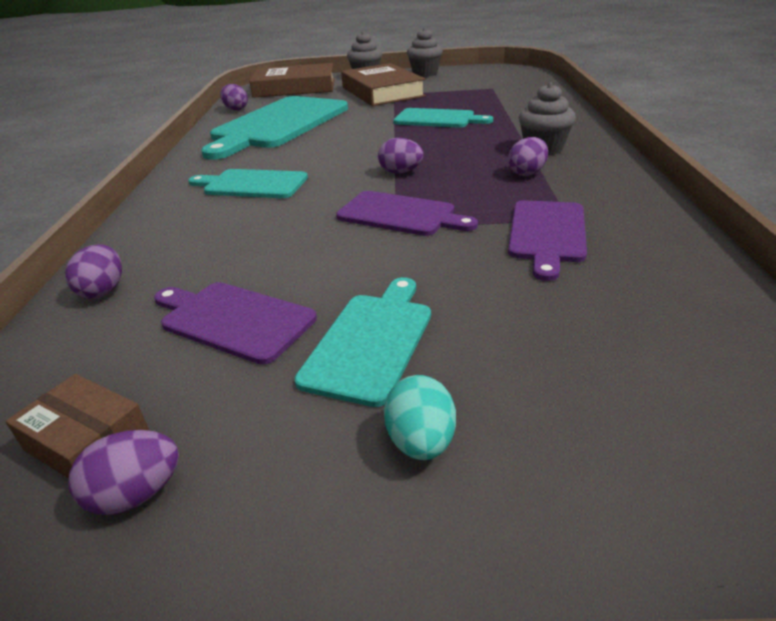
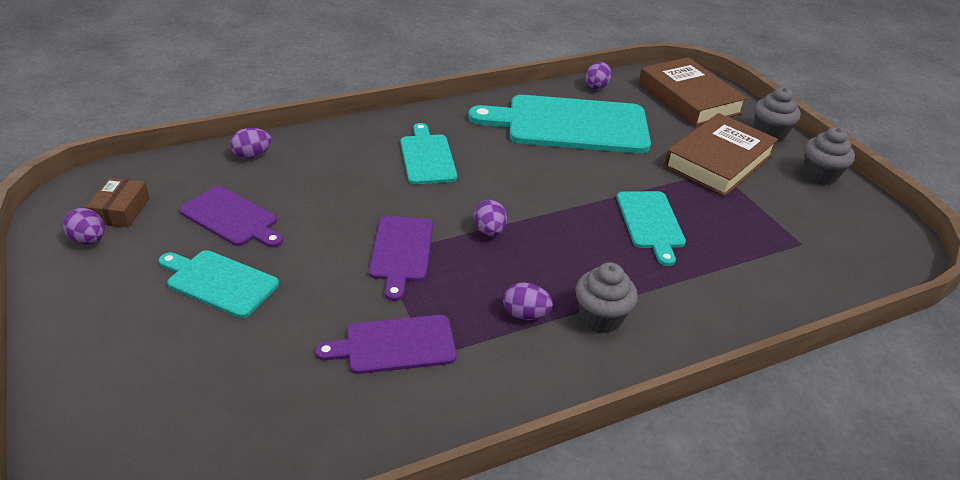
camera: 60 degrees right, 5 degrees up
(233, 320) = (232, 218): purple cutting board -> purple cutting board turned 120 degrees clockwise
(371, 341) = (219, 282): turquoise cutting board -> turquoise cutting board turned 150 degrees counterclockwise
(421, 442) = (131, 324): turquoise egg -> none

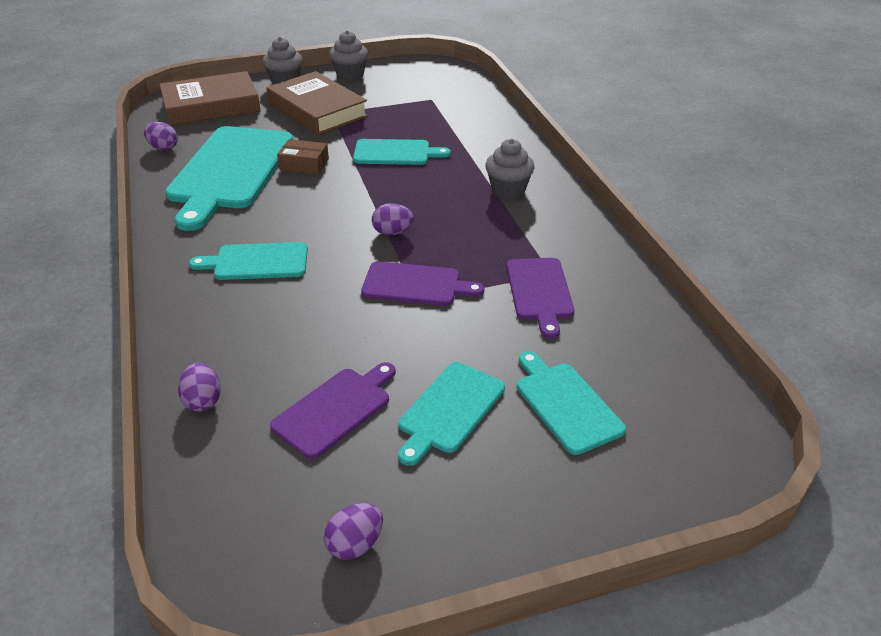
camera: 80 degrees left, 0 degrees up
(121, 210) = (295, 521): brown box -> brown box (304, 164)
(213, 362) = (566, 404): none -> turquoise cutting board
(525, 314) = (503, 223): purple egg -> none

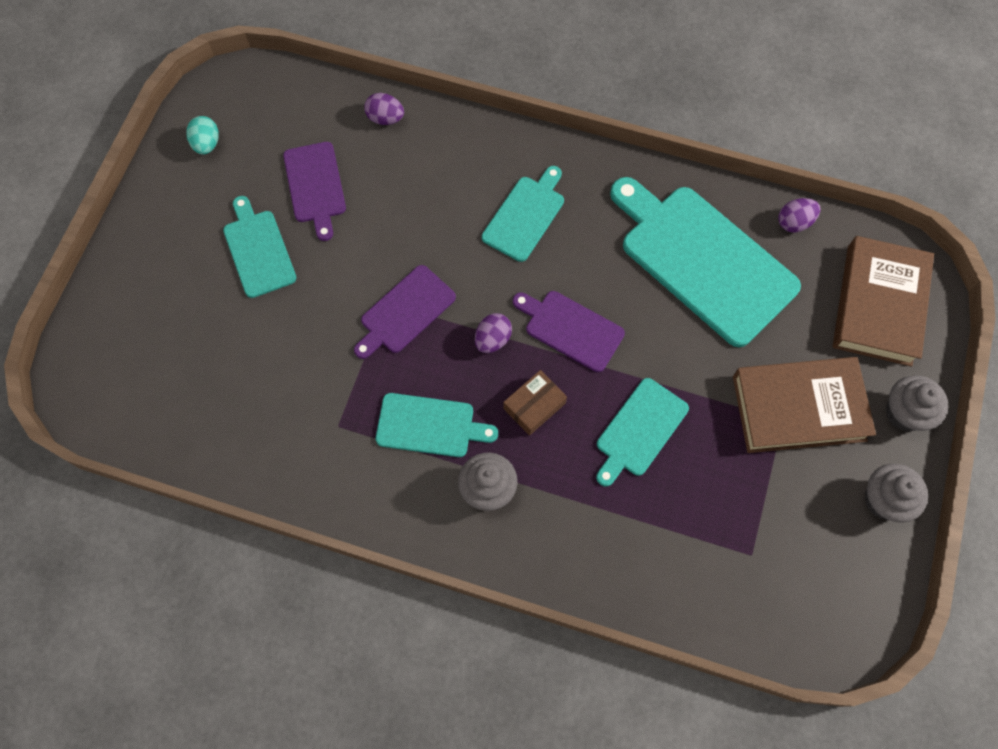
camera: 125 degrees right, 30 degrees up
(304, 164) = (673, 331): brown box -> brown box (534, 406)
(355, 544) = (207, 144): purple egg -> turquoise egg
(539, 292) = (322, 398): purple cutting board -> purple cutting board (570, 329)
(566, 404) = (202, 323): turquoise cutting board -> turquoise cutting board (430, 426)

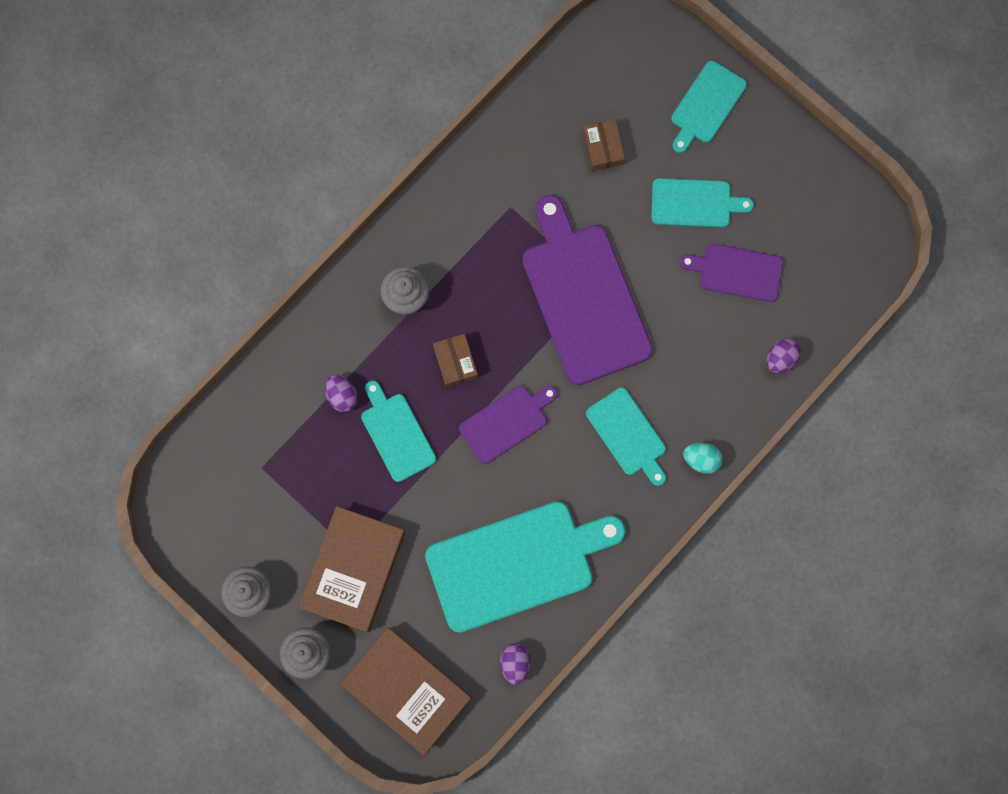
camera: 115 degrees right, 10 degrees up
(207, 144) = (820, 198): turquoise egg -> turquoise egg (701, 459)
(232, 361) = (603, 148): none -> brown box
(405, 312) = (583, 297): purple cutting board -> purple cutting board, size x1.88
(430, 426) = (477, 275): turquoise cutting board -> turquoise cutting board (706, 105)
(493, 339) = (527, 356): purple egg -> purple egg (342, 396)

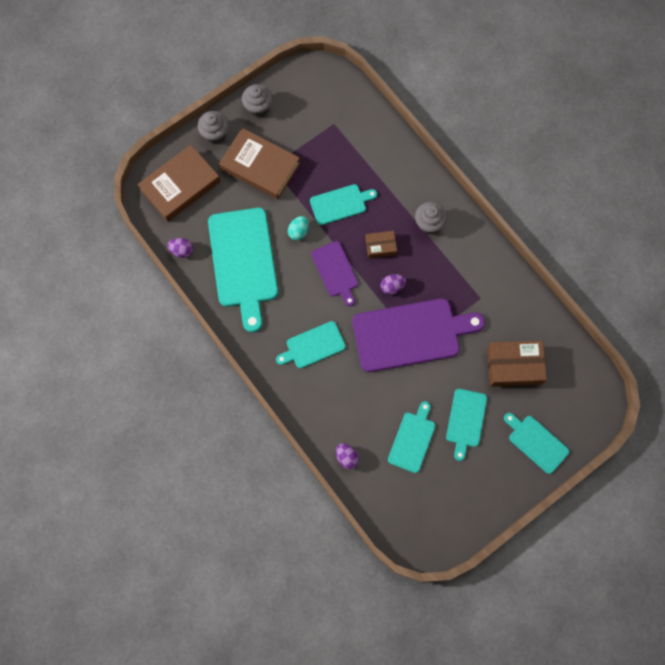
camera: 100 degrees right, 5 degrees down
(342, 396) = (370, 176): purple egg -> purple egg (392, 287)
(603, 148) = (514, 366): brown box -> brown box, size x1.77
(701, 459) = (288, 390): turquoise egg -> turquoise egg (298, 231)
(737, 272) = (412, 439): purple cutting board -> turquoise cutting board

